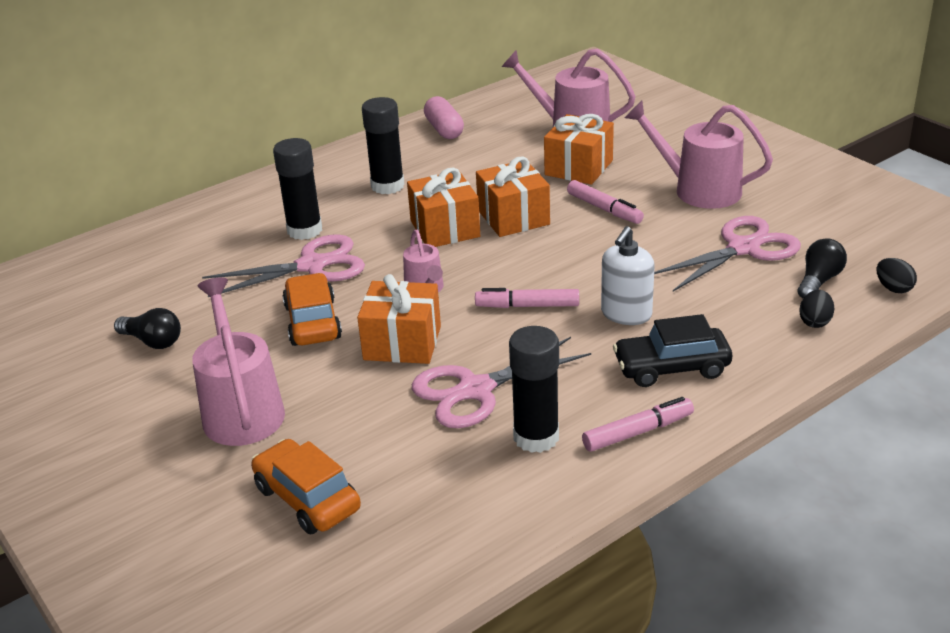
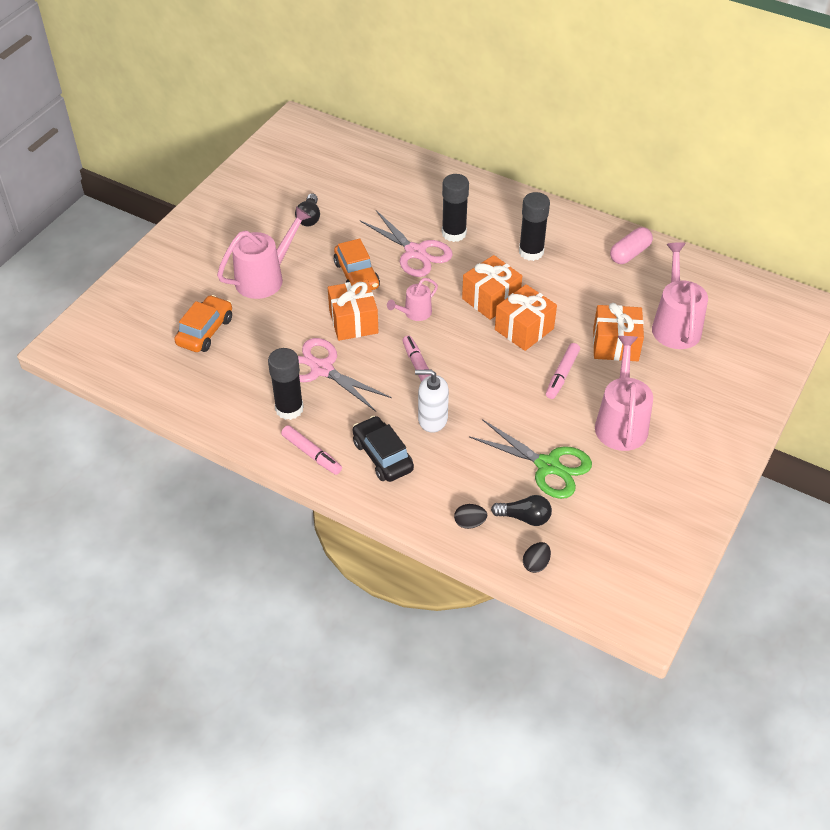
camera: 65 degrees right, 15 degrees up
(312, 322) = (356, 275): orange car -> orange car turned 105 degrees clockwise
(743, 248) = (548, 466): pink scissors -> green scissors

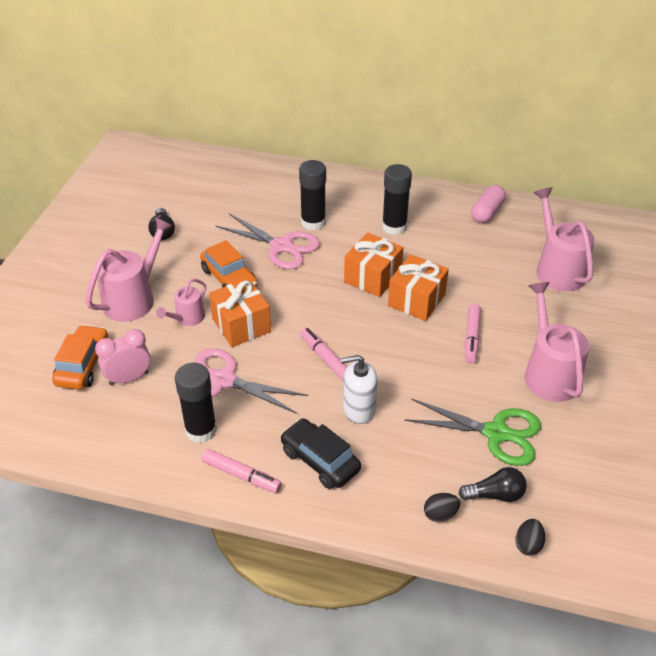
camera: 15 degrees left, 5 degrees down
(241, 351) = (129, 378): none -> pink clock
(414, 313) = (301, 305): pink watering can -> pink watering can (187, 318)
(615, 345) = (510, 298): orange gift -> none

